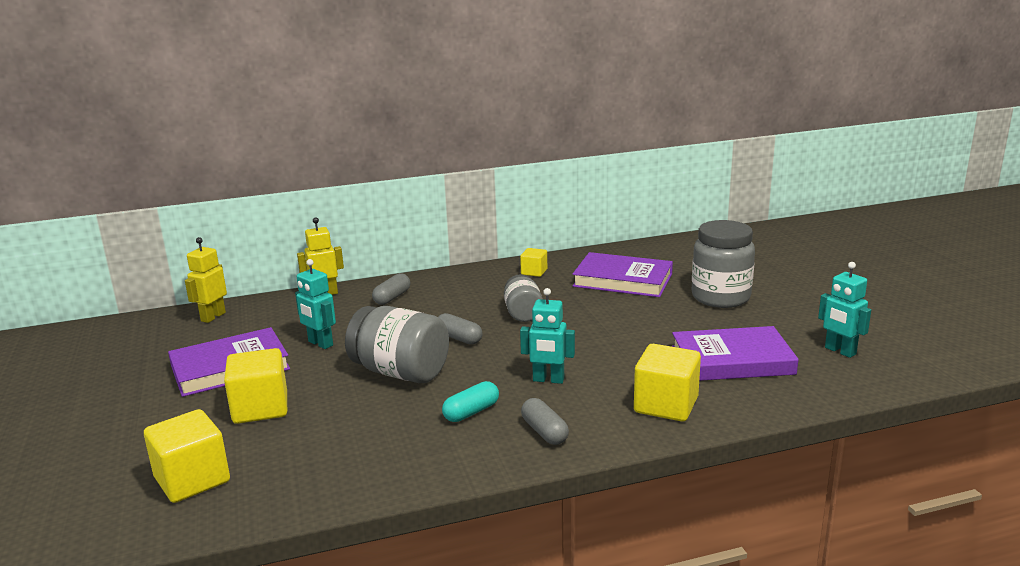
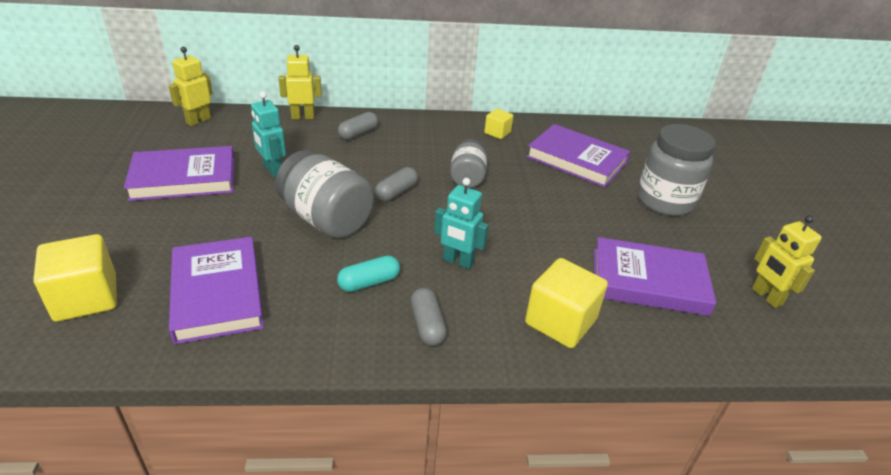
camera: 10 degrees right, 15 degrees up
(260, 408) = (186, 230): yellow cube -> none
(325, 449) = (217, 293): none -> purple book
(459, 338) = (396, 192): grey capsule -> grey capsule turned 75 degrees clockwise
(840, 351) = (766, 297): turquoise robot -> yellow robot

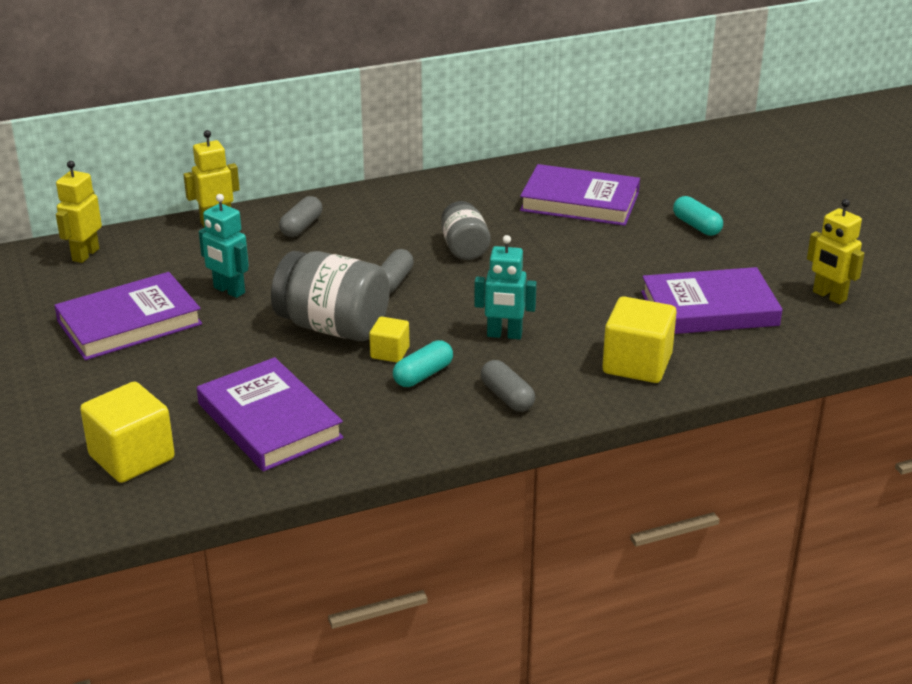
camera: 15 degrees left, 5 degrees down
(497, 133) = (470, 190): yellow cube -> yellow cube (390, 352)
(664, 201) = (696, 226): grey jar -> turquoise capsule

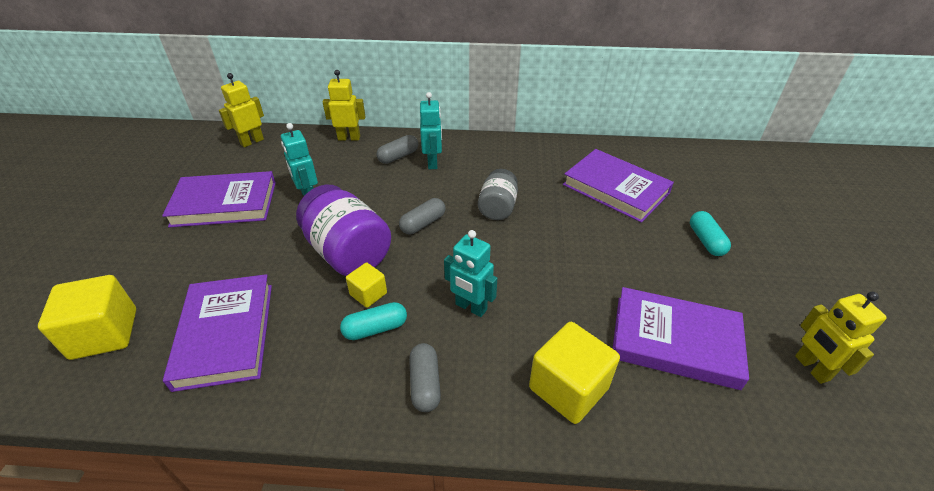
camera: 25 degrees right, 10 degrees up
(333, 327) = (348, 253): grey jar -> purple jar
(351, 223) = (433, 162): none -> turquoise robot

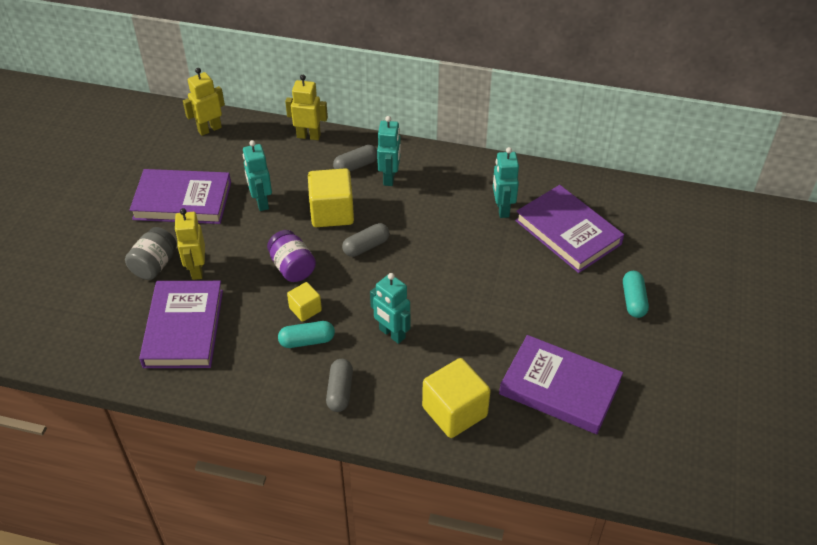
camera: 10 degrees right, 5 degrees up
(104, 334) = (87, 314): yellow cube -> yellow cube (332, 212)
(348, 253) = (292, 267): purple jar -> purple jar, size x0.60
(497, 208) = (442, 238): grey jar -> grey jar (154, 265)
(547, 176) = (502, 209): none -> turquoise robot
(811, 368) = (667, 426): yellow robot -> yellow robot (197, 270)

